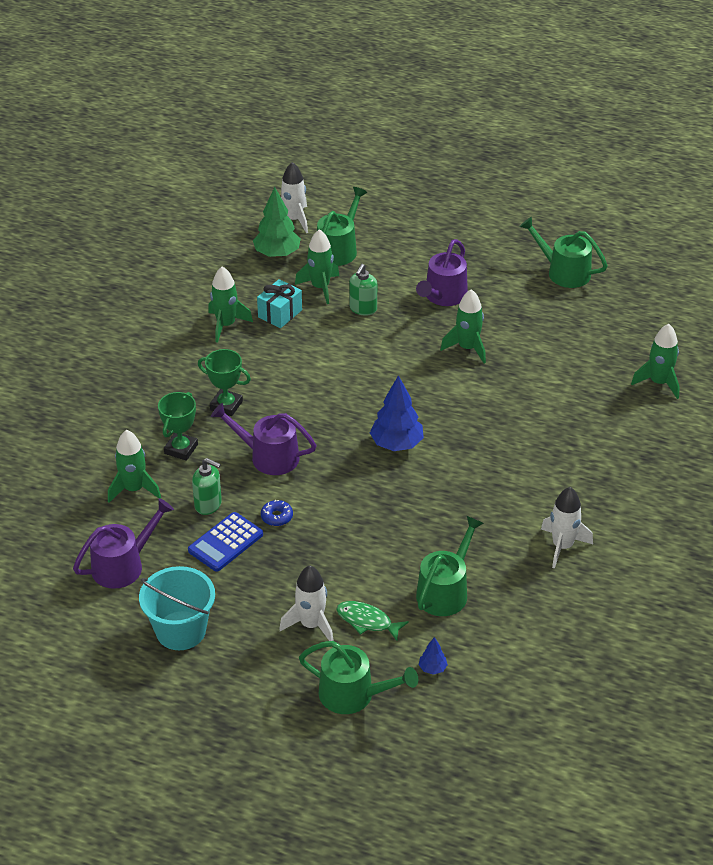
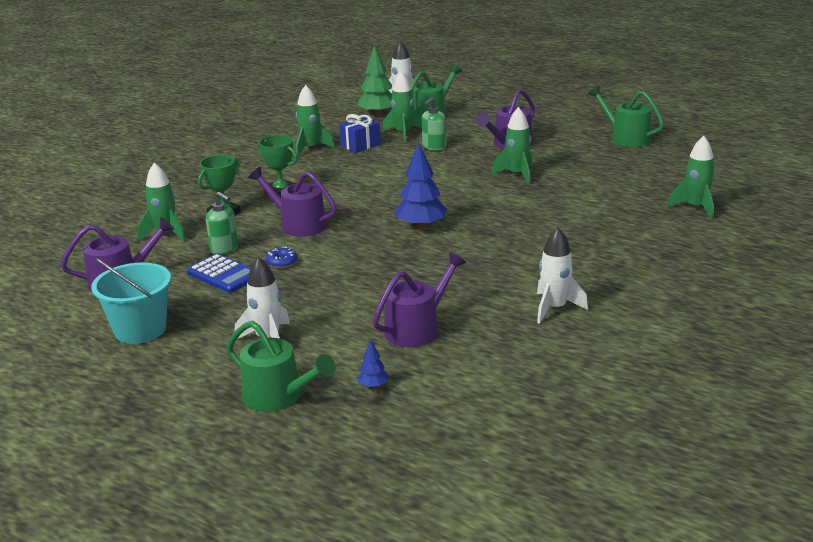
camera: 15 degrees right, 15 degrees down
(225, 542) = (223, 274): blue calculator -> blue calculator turned 105 degrees counterclockwise
(280, 313) = (360, 145): turquoise gift -> blue gift
(367, 621) = (325, 342): green fish -> none
(445, 591) = (417, 328): green watering can -> purple watering can

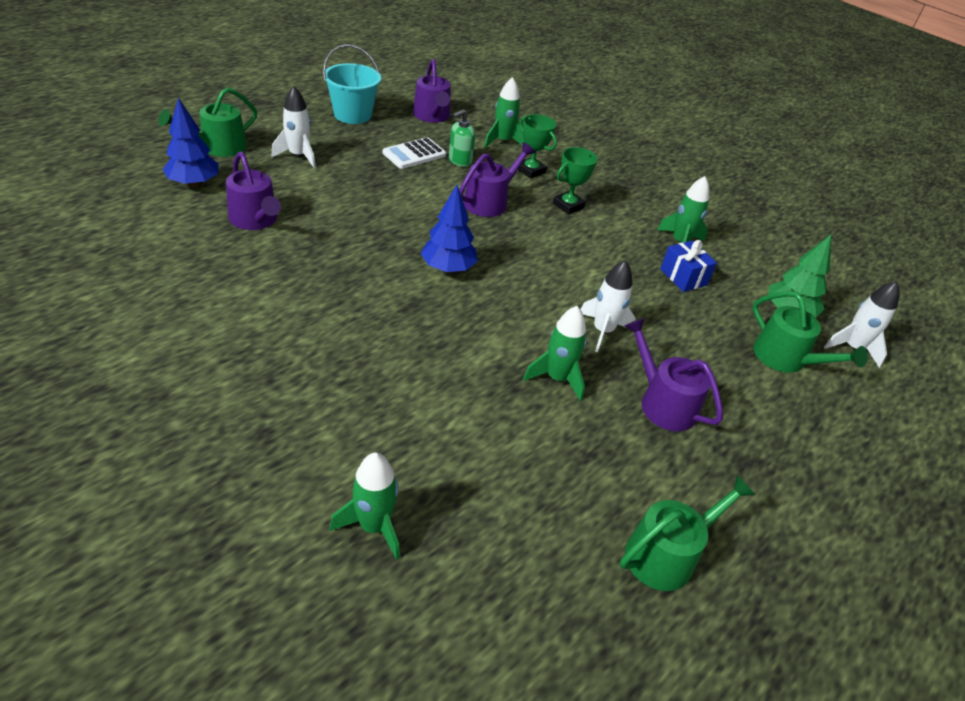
camera: 95 degrees right, 15 degrees up
(223, 274) = (414, 154): blue calculator -> white calculator
(281, 262) = (419, 181): blue donut -> none
(373, 385) = (194, 183): blue tree -> blue tree, size x2.11
(403, 133) = (717, 318): green rocket -> none
(434, 147) = (666, 332): green soap dispenser -> none
(554, 308) = (222, 303): white rocket -> white rocket (602, 331)

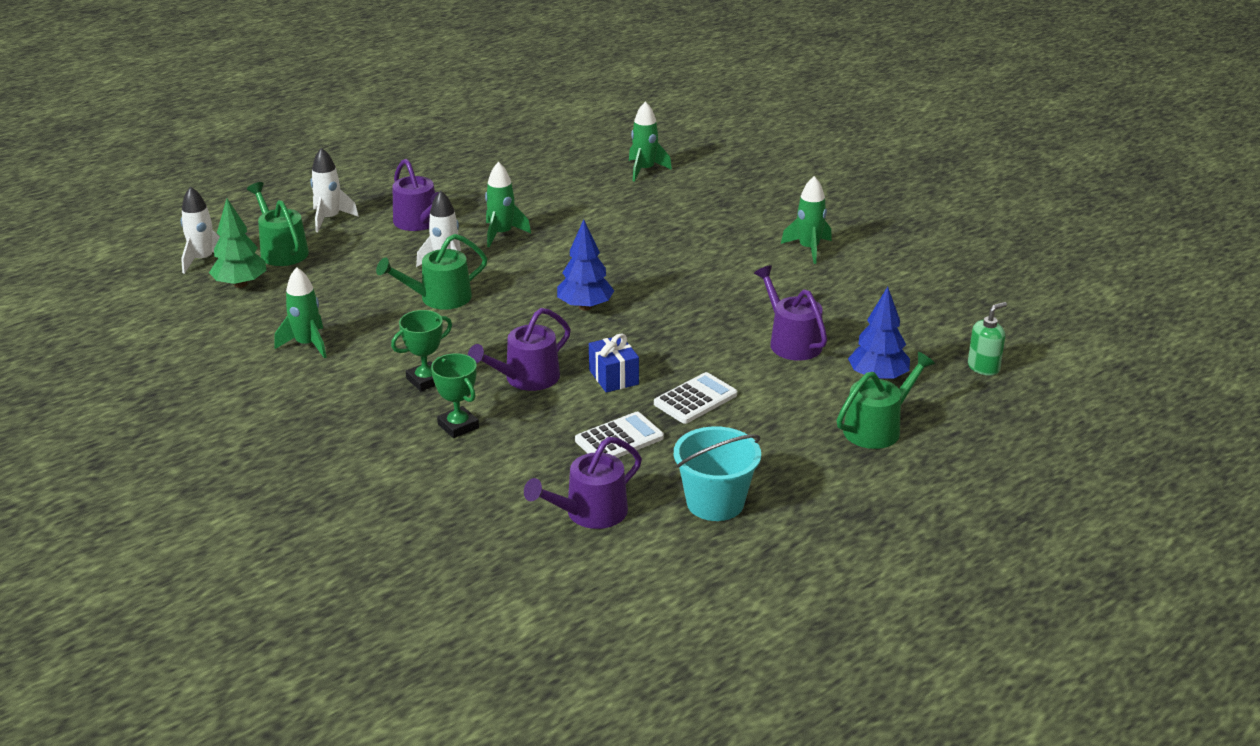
camera: 170 degrees left, 10 degrees down
(298, 156) = (772, 424): white rocket -> white rocket (329, 219)
(354, 177) = (695, 399): none -> white calculator
(432, 116) = (590, 513): purple watering can -> purple watering can turned 120 degrees counterclockwise
(459, 161) = (556, 433): green soap dispenser -> green soap dispenser (983, 367)
(502, 141) = (485, 473): green rocket -> green rocket (809, 249)
(666, 554) = (462, 162): green watering can -> green watering can (439, 298)
(683, 277) = (331, 310): blue gift -> blue gift (613, 377)

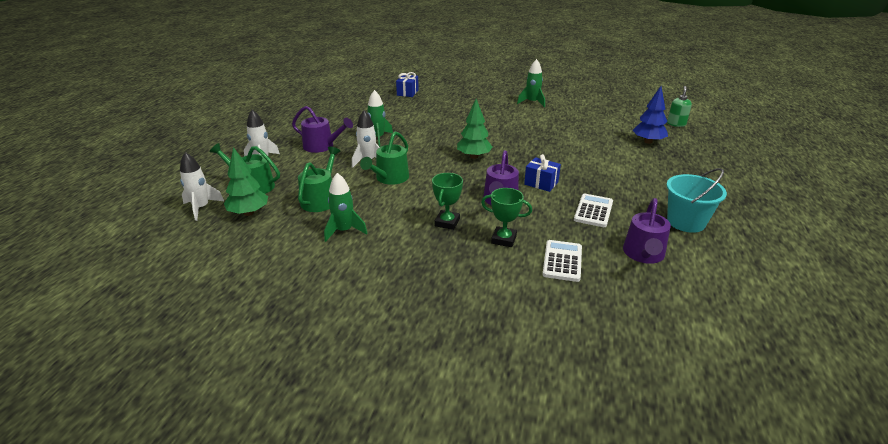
camera: 35 degrees left, 0 degrees up
(585, 307) = (474, 156): blue tree -> green tree
(644, 170) = (407, 93): green rocket -> blue gift
(695, 399) = (594, 178): white calculator -> white calculator (562, 261)
(791, 342) = (590, 140): purple watering can -> none
(877, 428) = (685, 161): green watering can -> green watering can (320, 199)

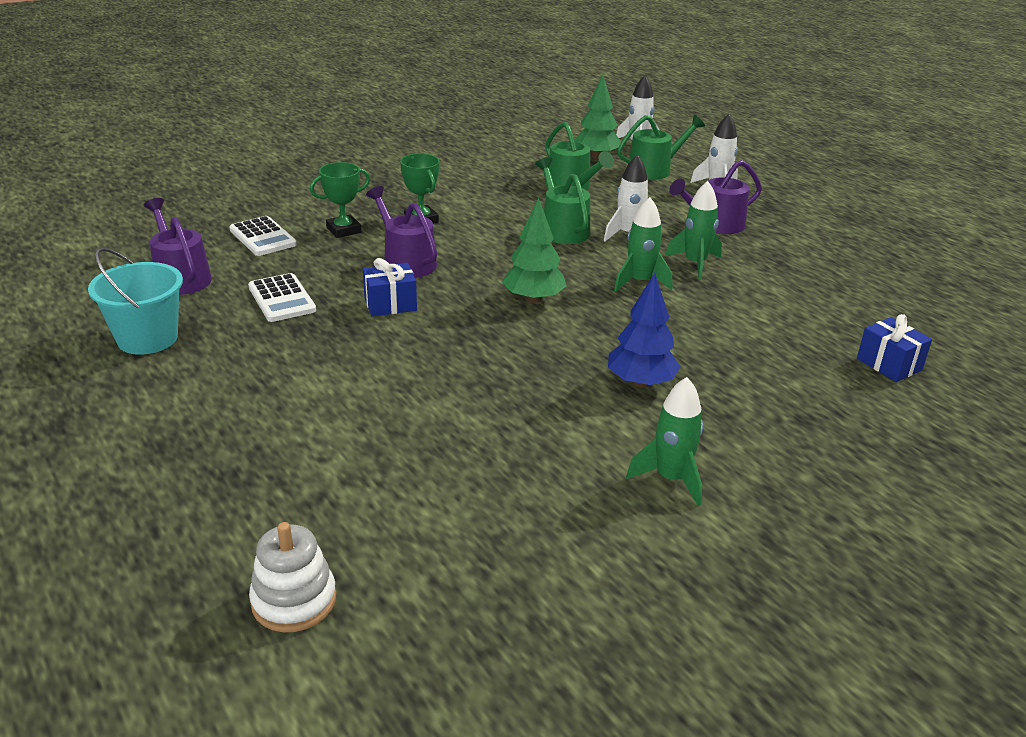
camera: 130 degrees right, 0 degrees up
(344, 231) = (493, 178): green rocket -> green rocket (639, 282)
(648, 141) = (313, 485): blue tree -> blue tree (641, 382)
(676, 124) = (294, 600): green soap dispenser -> white stacking toy

